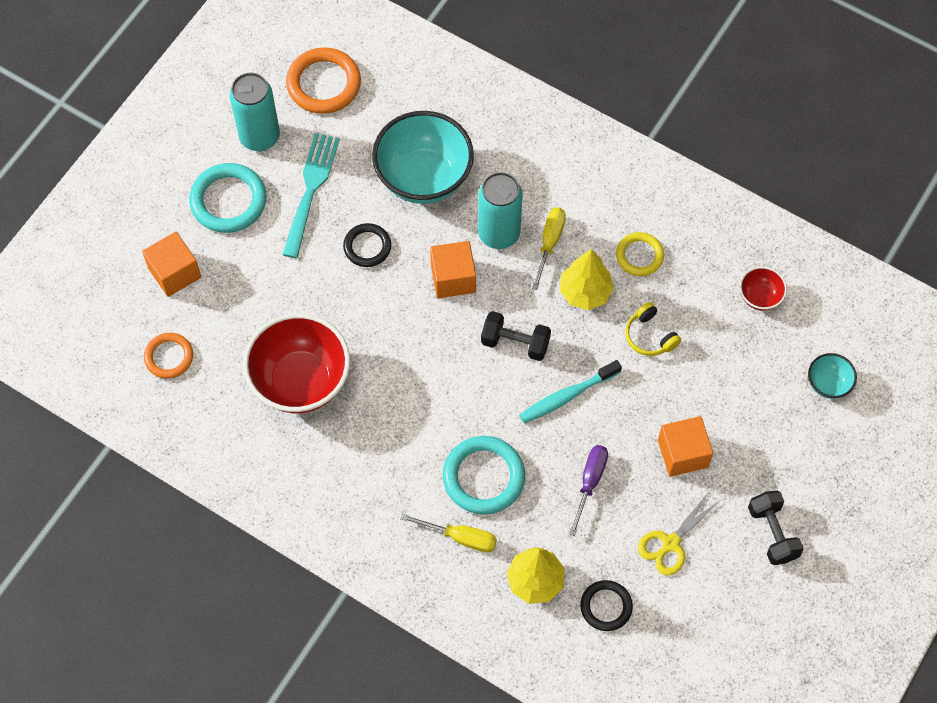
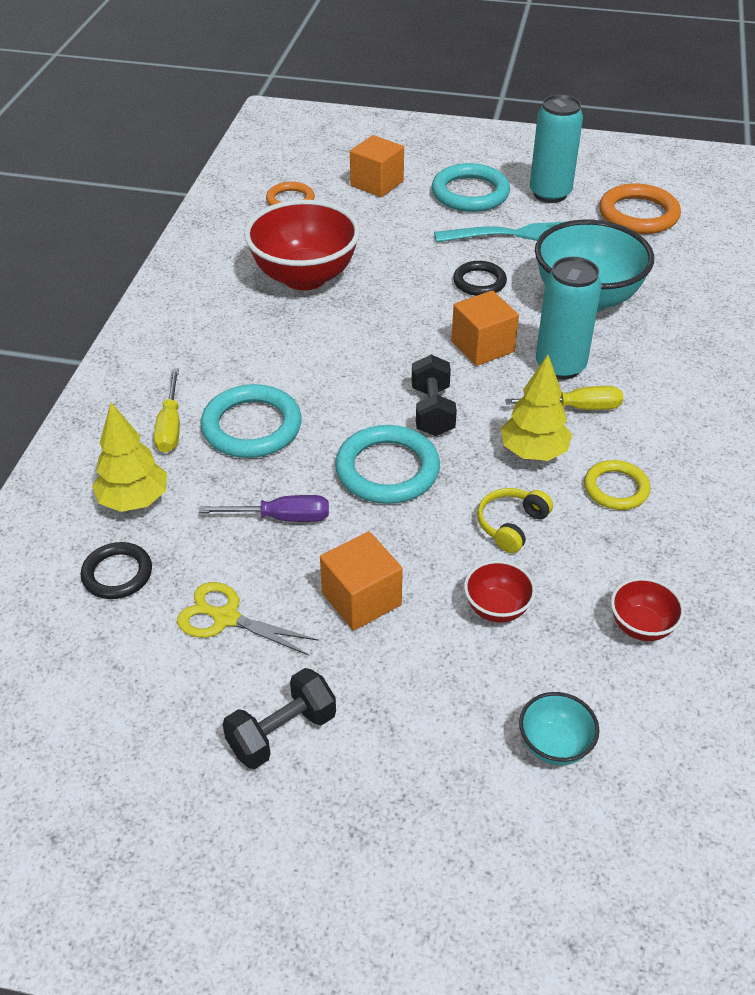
camera: 70 degrees right, 20 degrees down
(567, 396) = (387, 470): turquoise toothbrush -> turquoise ring
(718, 374) = (497, 608): none -> red bowl

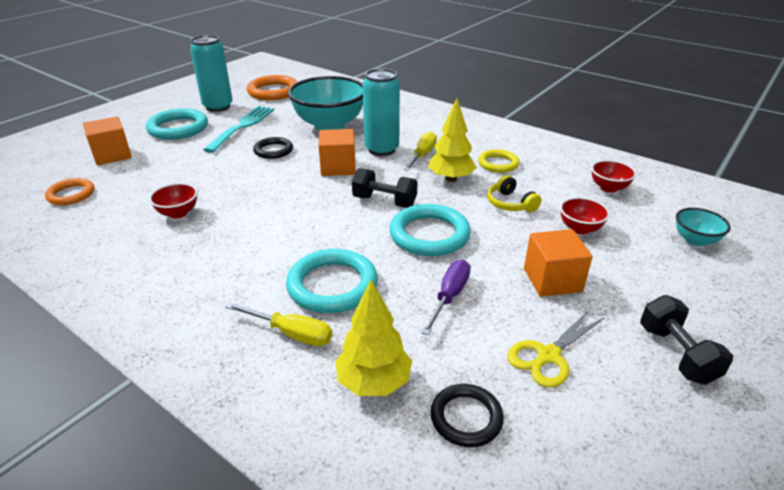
camera: 65 degrees left, 10 degrees down
(304, 277) = (178, 213): red bowl -> red bowl, size x0.46

